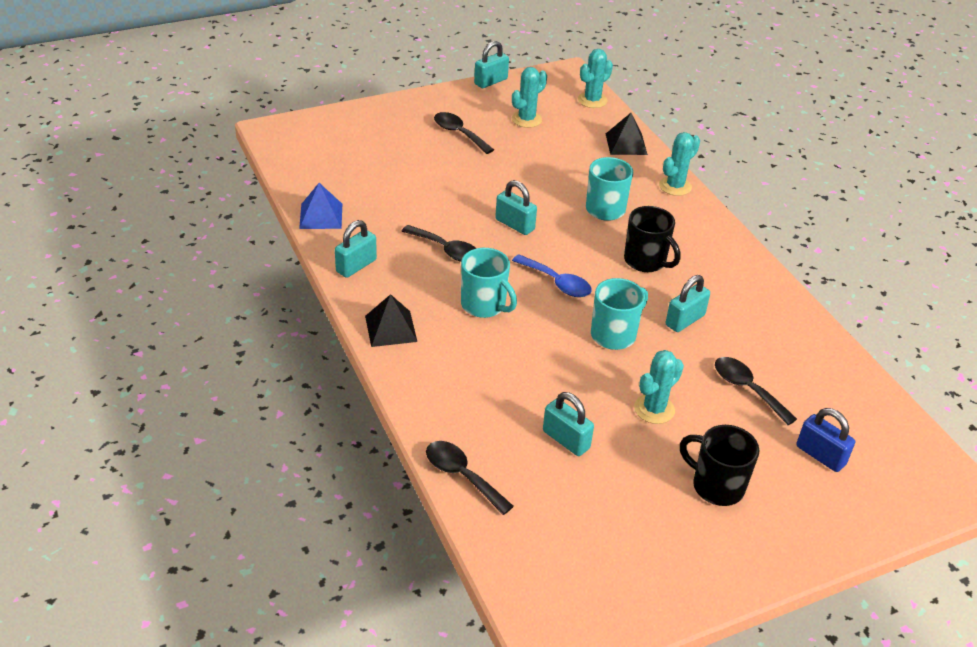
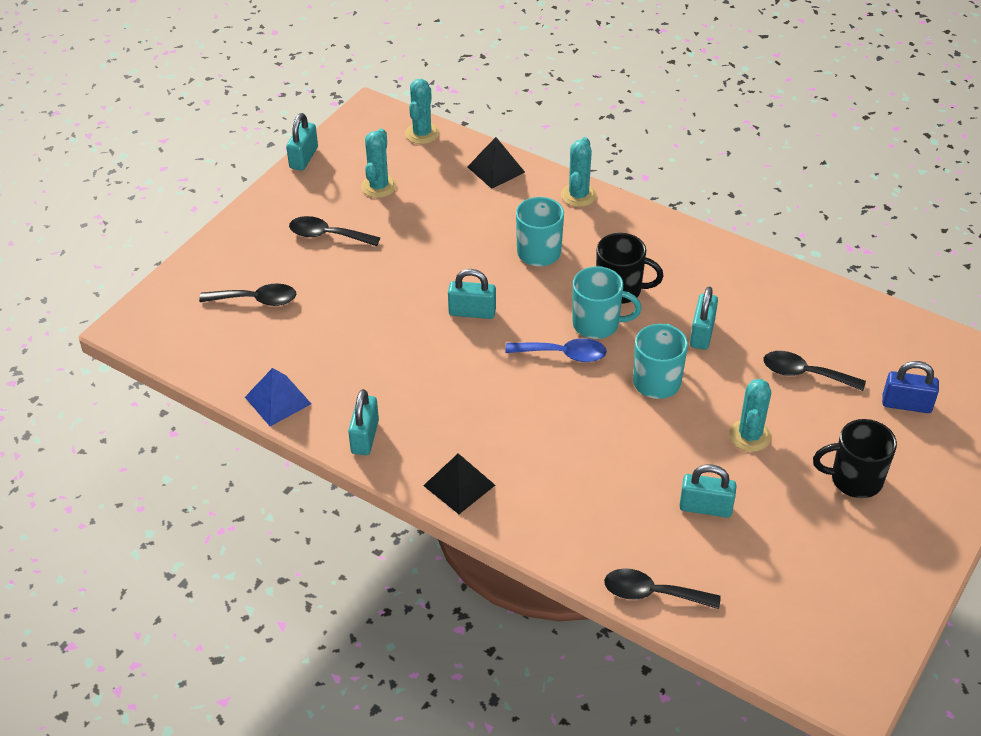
camera: 30 degrees left, 5 degrees up
(446, 250) = (433, 373): black spoon -> black spoon (256, 300)
(484, 305) = (521, 413): turquoise mug -> turquoise mug (597, 324)

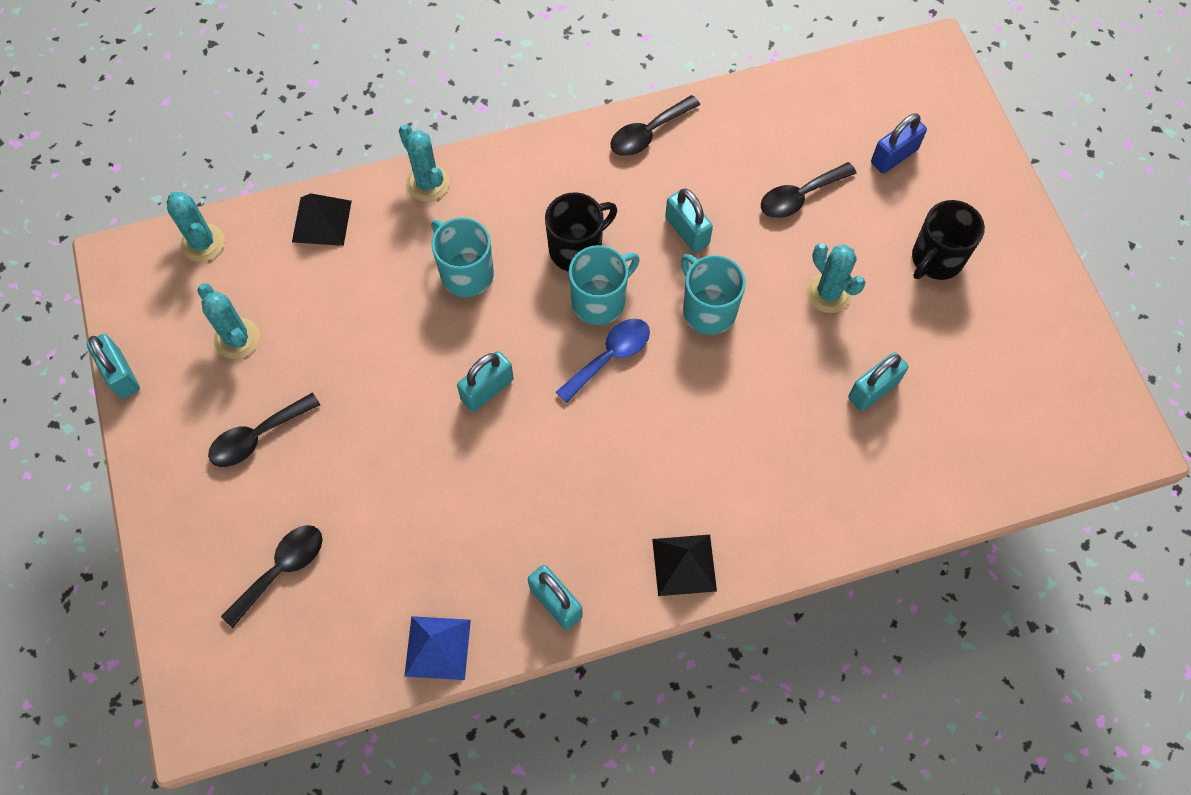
camera: 50 degrees left, 20 degrees up
(652, 593) = (926, 504): black spoon -> black spoon (648, 133)

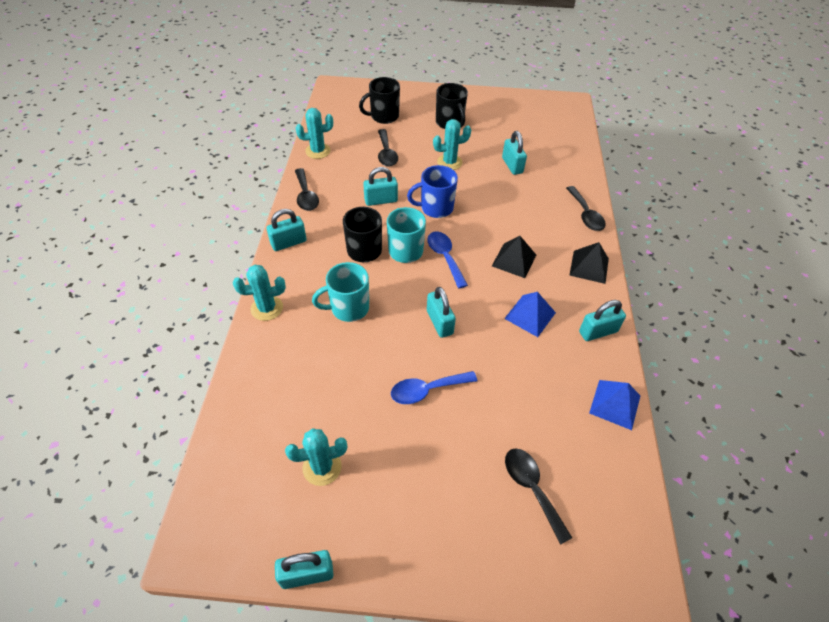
camera: 70 degrees left, 15 degrees down
(203, 243) = (219, 470): turquoise cactus -> turquoise cactus (318, 151)
(257, 437) = (415, 475): black spoon -> black spoon (585, 214)
(322, 221) = (254, 379): black pyramid -> black pyramid (514, 260)
(375, 411) = (427, 390): none -> blue spoon
(547, 155) = (288, 243): none -> turquoise padlock
(548, 502) = (530, 315): none -> blue pyramid
(708, 310) = (435, 208): turquoise mug -> blue mug
(894, 156) = (383, 116): blue padlock -> black mug

